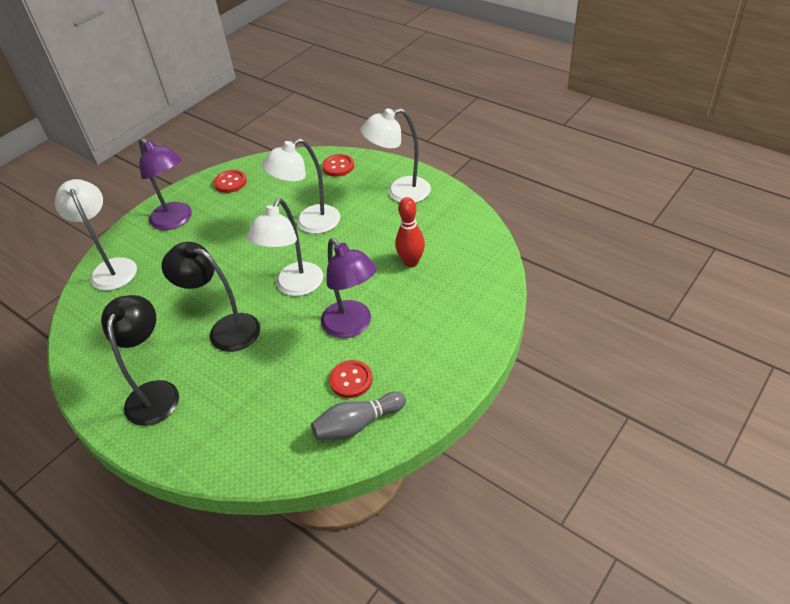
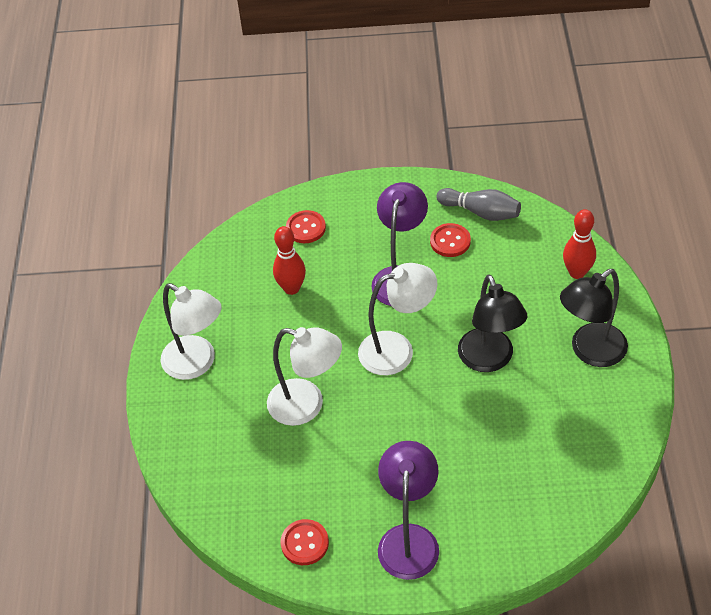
camera: 130 degrees left, 5 degrees up
(111, 268) = (523, 531): white lamp -> none
(222, 444) = (577, 272): none -> red bowling pin
(338, 166) = (193, 453): red button -> red button (306, 228)

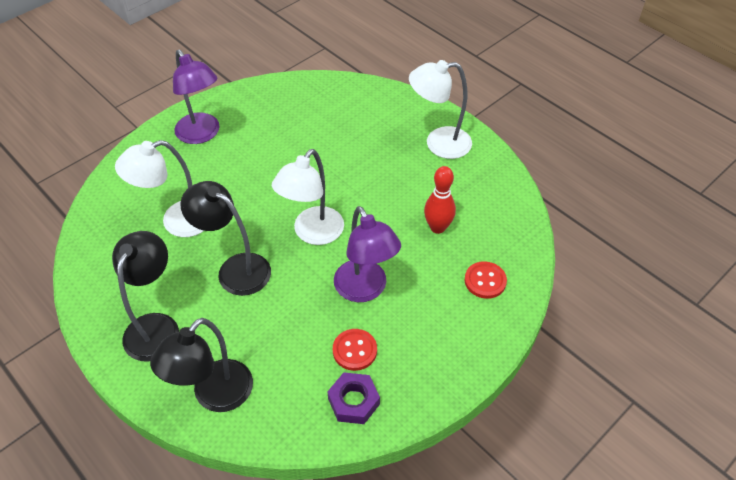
camera: 135 degrees right, 0 degrees up
(304, 543) = (263, 100): red button -> none
(307, 405) = (339, 163): white lamp -> white lamp (177, 222)
(481, 212) = (353, 401): grey bowling pin -> purple nut
(577, 272) = (214, 396): red bowling pin -> black lamp

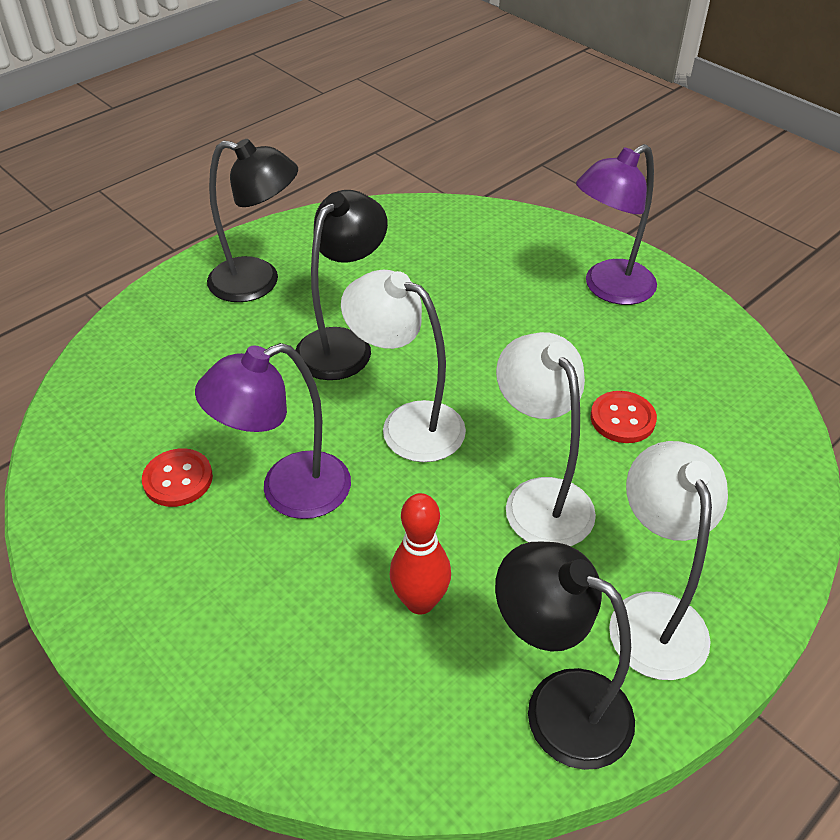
camera: 90 degrees right, 5 degrees down
(177, 222) = (430, 282): white lamp -> white lamp (540, 498)
(214, 396) = (144, 341): black lamp -> black lamp (559, 705)
(353, 401) = (93, 479): purple nut -> none
(485, 281) = (286, 675): red button -> red button (622, 419)

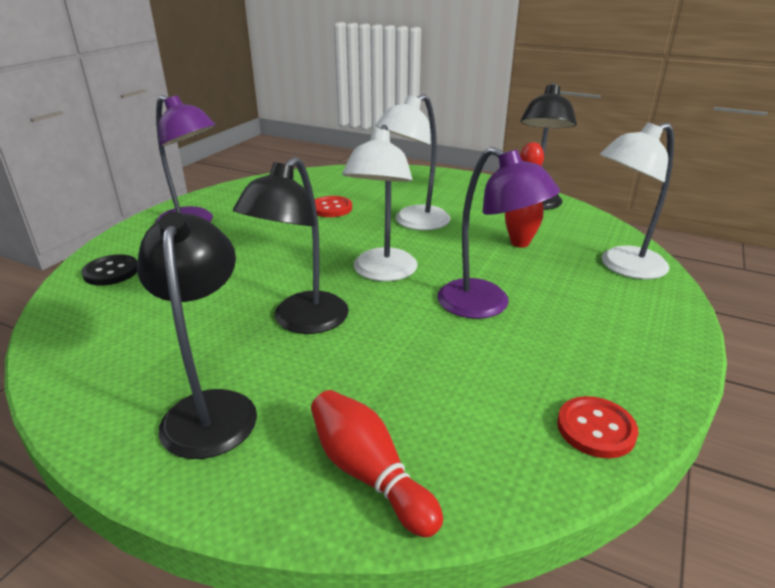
camera: 110 degrees left, 15 degrees down
(138, 346) = (369, 473): none -> red bowling pin
(178, 479) = (524, 364): red button -> red button (596, 429)
(343, 344) = (302, 322): black lamp -> black lamp turned 75 degrees counterclockwise
(506, 234) = (111, 272): none -> black button
(653, 615) = (464, 191): white lamp -> white lamp (623, 267)

